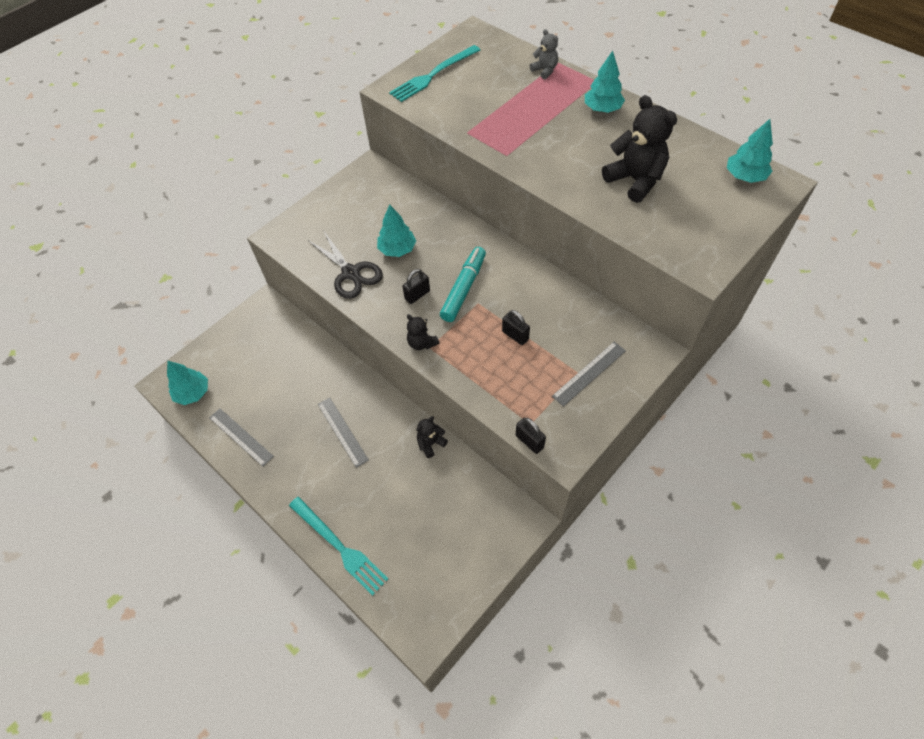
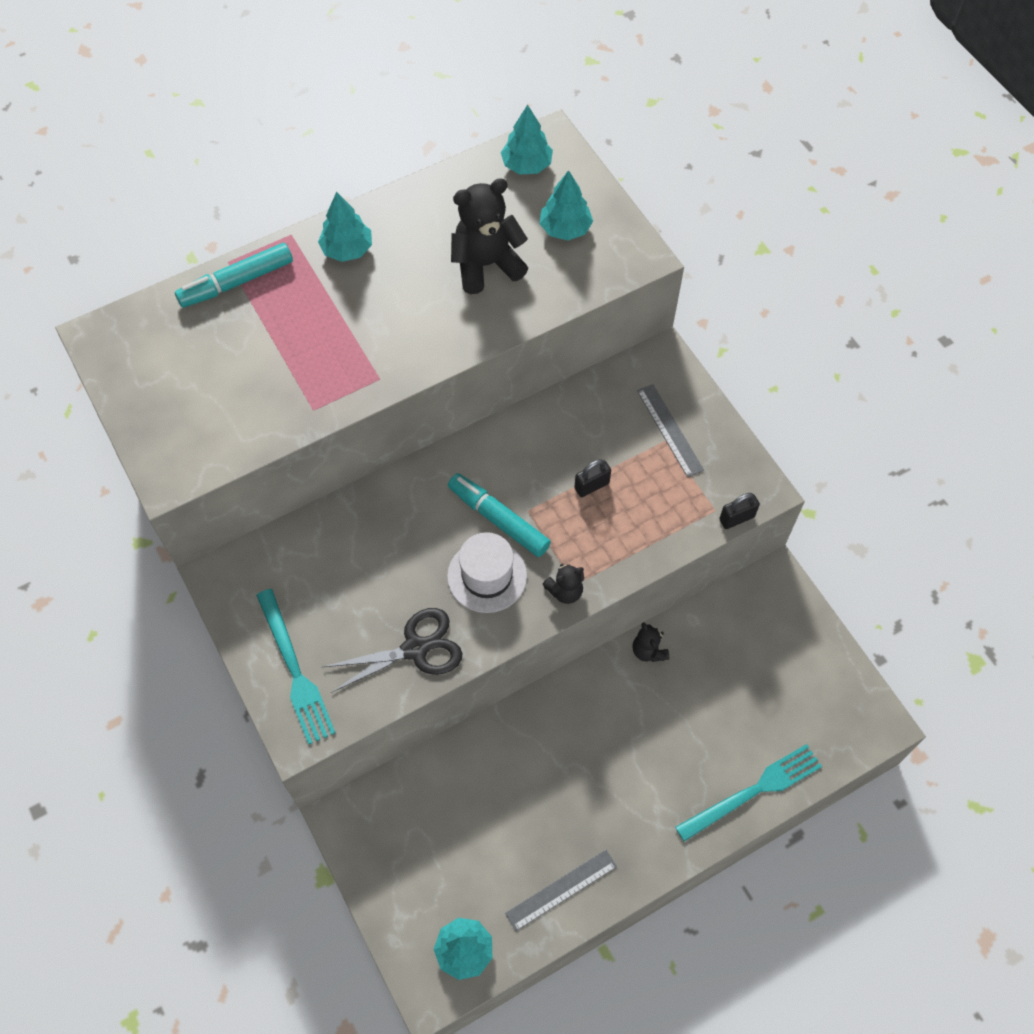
camera: 75 degrees left, 5 degrees up
(342, 431) = (597, 753): grey ruler -> none
(397, 249) = (398, 579): turquoise tree -> turquoise tree (565, 228)
(417, 295) = (487, 576): black padlock -> white hat
(433, 75) = (169, 414): turquoise fork -> turquoise fork (295, 670)
(545, 71) = (237, 282): grey teddy bear -> turquoise marker

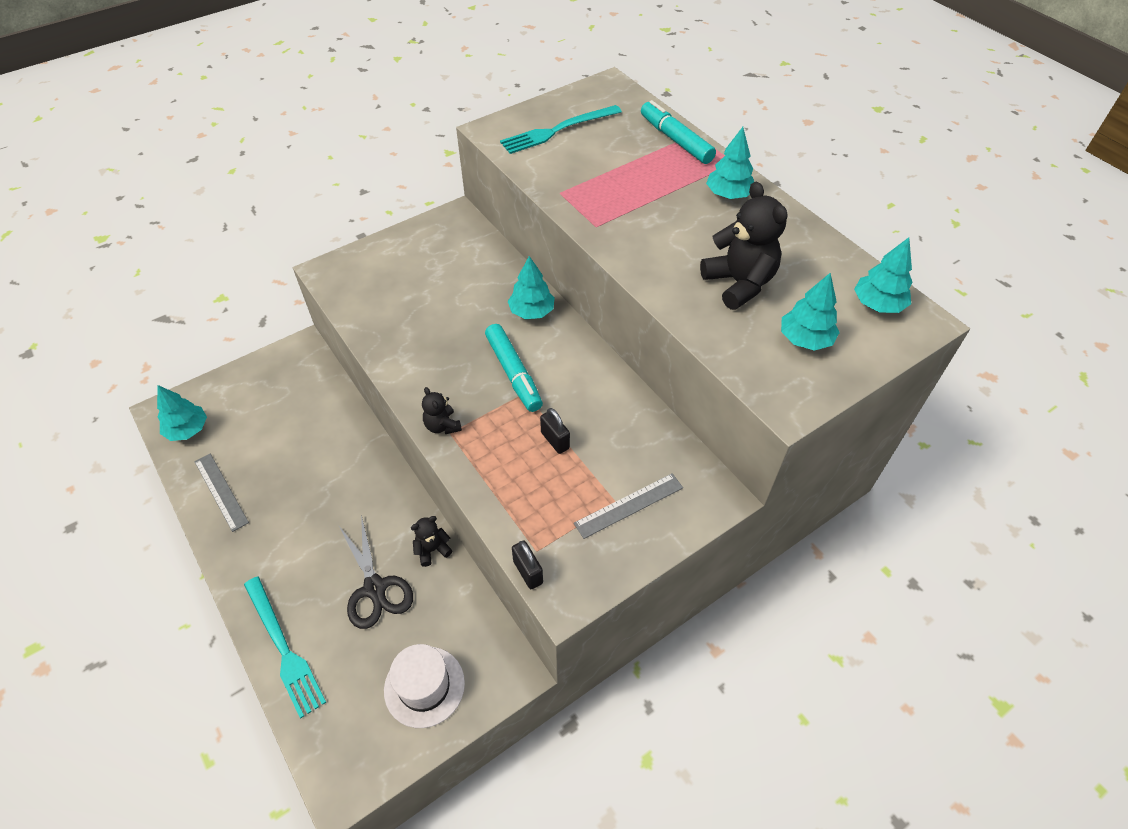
camera: 85 degrees right, 10 degrees down
(295, 670) = (378, 263): turquoise fork -> turquoise fork (558, 130)
(408, 497) = (531, 311): none -> turquoise tree
(415, 649) = (391, 328): black scissors -> black scissors (375, 588)
(487, 576) = (457, 369): white hat -> white hat (424, 686)
(498, 519) = (513, 373): turquoise marker -> turquoise marker turned 120 degrees clockwise

